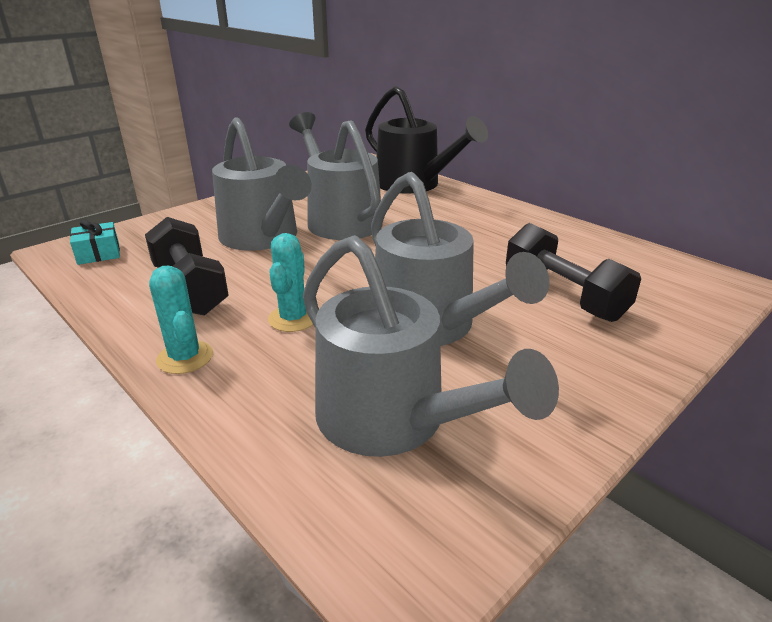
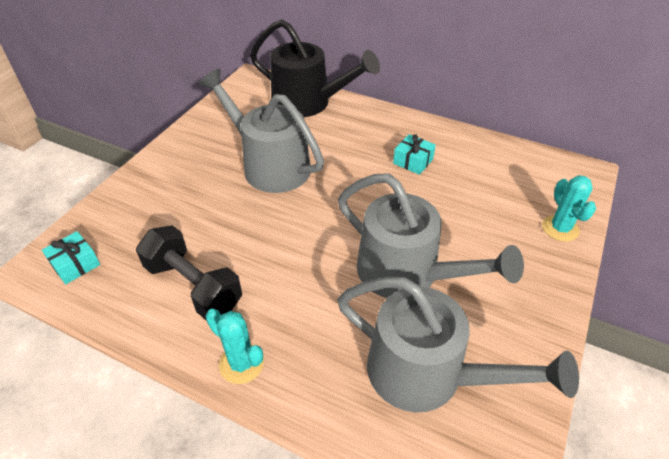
camera: 20 degrees left, 15 degrees up
(263, 238) = (217, 206): grey watering can -> none
(293, 318) = (300, 296): turquoise cactus -> turquoise cactus (560, 228)
(502, 240) = (413, 161): none -> turquoise gift
(563, 295) = (483, 214): black dumbbell -> none

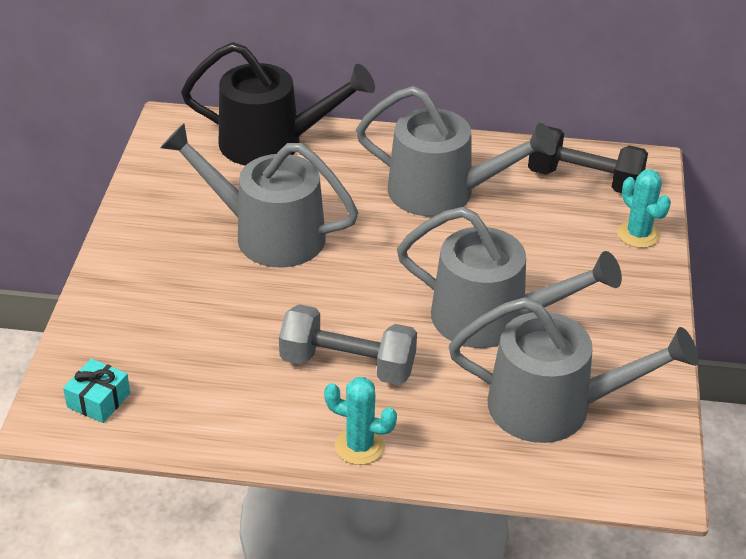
camera: 20 degrees left, 5 degrees down
(193, 286) = (259, 388): black dumbbell -> black dumbbell (584, 180)
(271, 284) = (348, 365): none -> grey dumbbell
(413, 161) = (444, 193): turquoise gift -> grey watering can

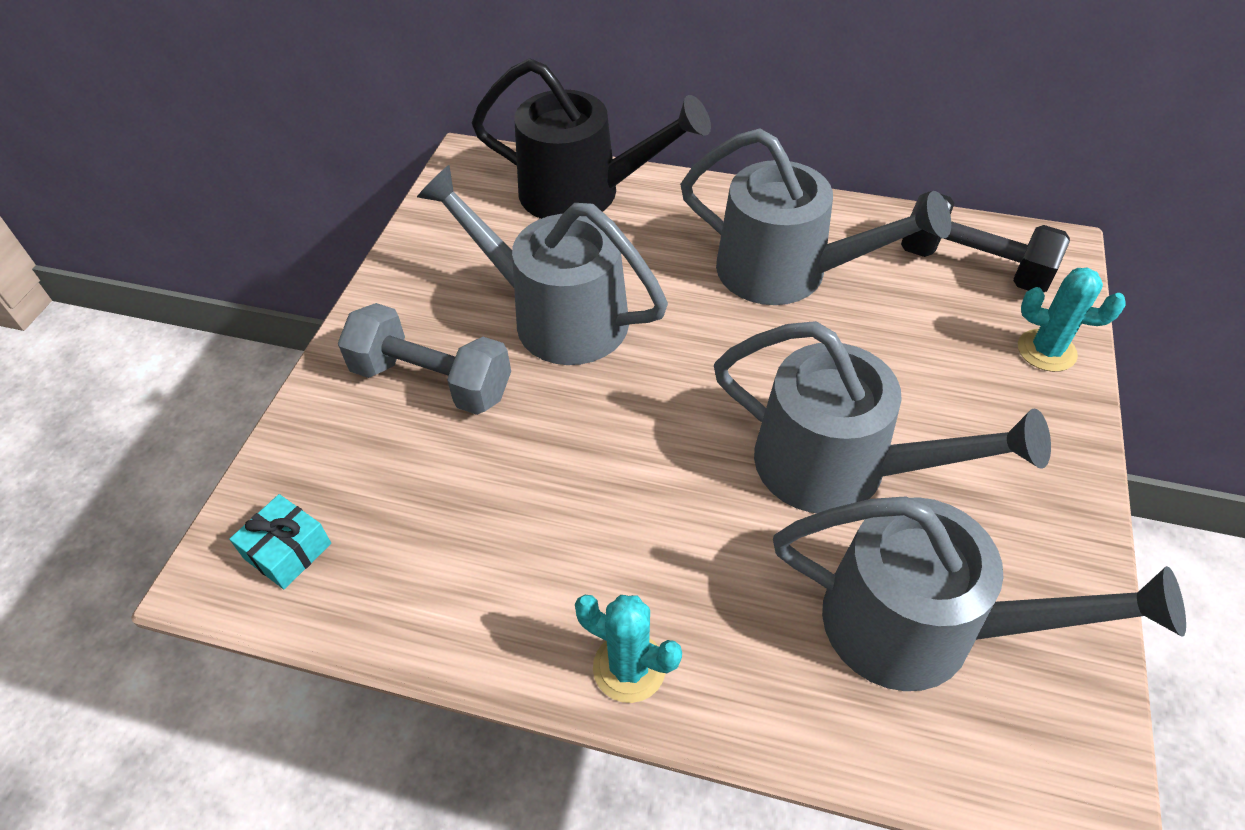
camera: 10 degrees right, 10 degrees up
(348, 365) = (631, 525): grey dumbbell -> grey dumbbell (432, 381)
(638, 234) = (1046, 351): turquoise cactus -> turquoise cactus turned 45 degrees counterclockwise

